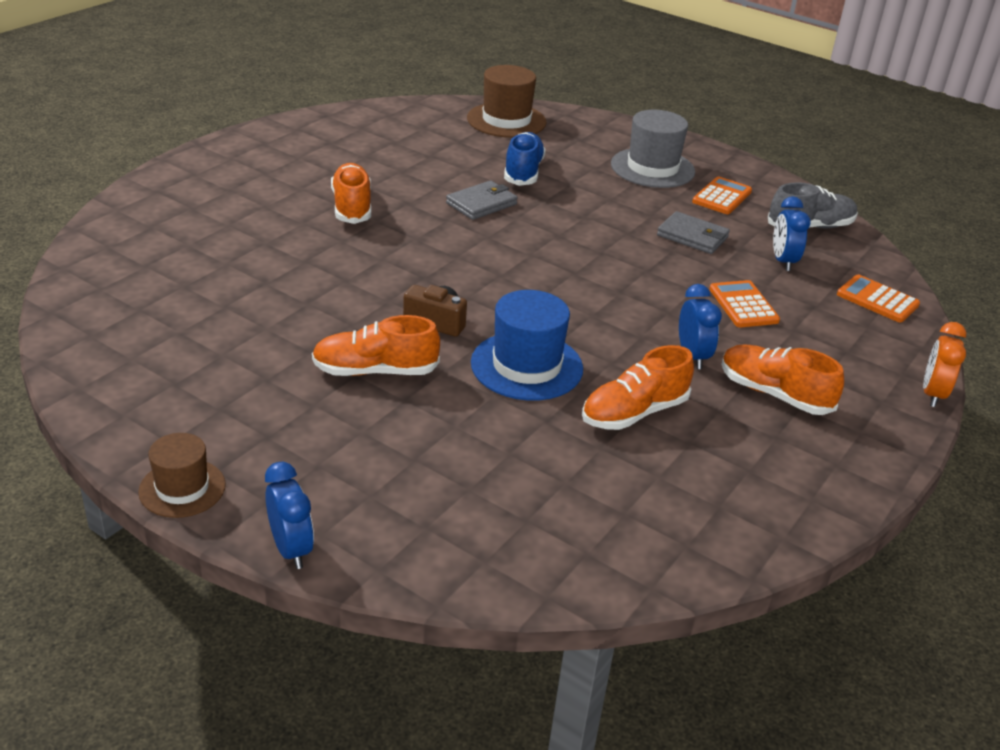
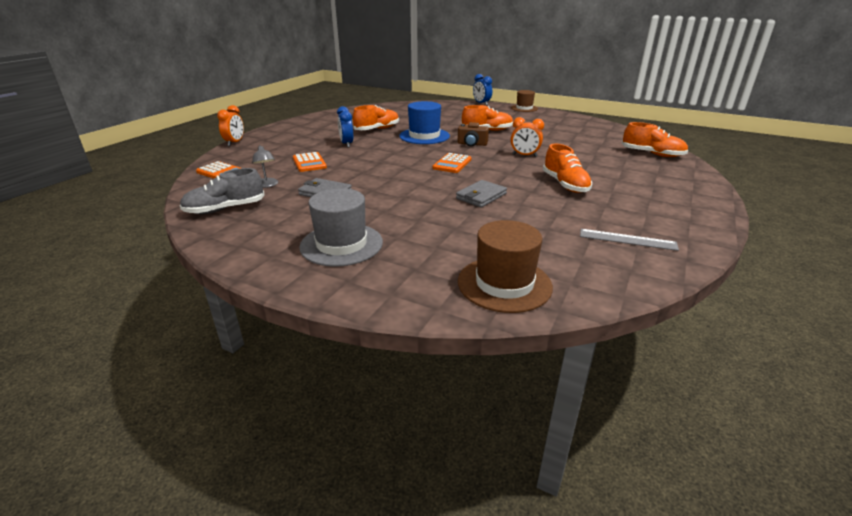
camera: 175 degrees right, 5 degrees down
(359, 136) = (627, 240): none -> grey ruler
(359, 274) = (524, 155): none -> orange clock
(523, 172) = (461, 224): blue shoe -> none
(721, 197) = (286, 224): orange calculator -> orange calculator (452, 164)
(774, 394) = (313, 137): orange shoe -> orange shoe (652, 154)
(783, 261) = (267, 185): blue clock -> grey lamp

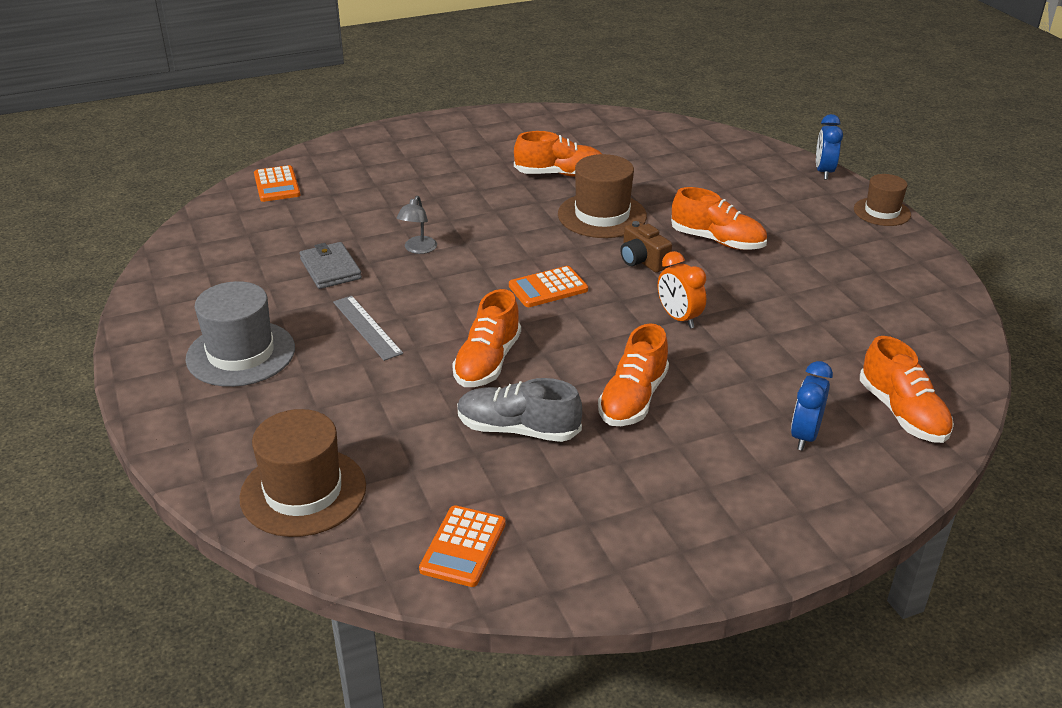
camera: 40 degrees right, 5 degrees up
(225, 209) = (210, 247): grey shoe -> grey shoe (518, 429)
(235, 143) = (355, 134): orange clock -> none
(267, 185) = (292, 228): grey lamp -> grey lamp (418, 249)
(309, 163) = (384, 208): orange calculator -> orange calculator (463, 547)
(346, 144) = (476, 190): blue clock -> blue clock (804, 436)
(424, 136) = (602, 215): blue hat -> brown hat
(481, 196) = (487, 362): grey wallet -> orange shoe
(627, 240) = (538, 524): grey ruler -> grey ruler (367, 327)

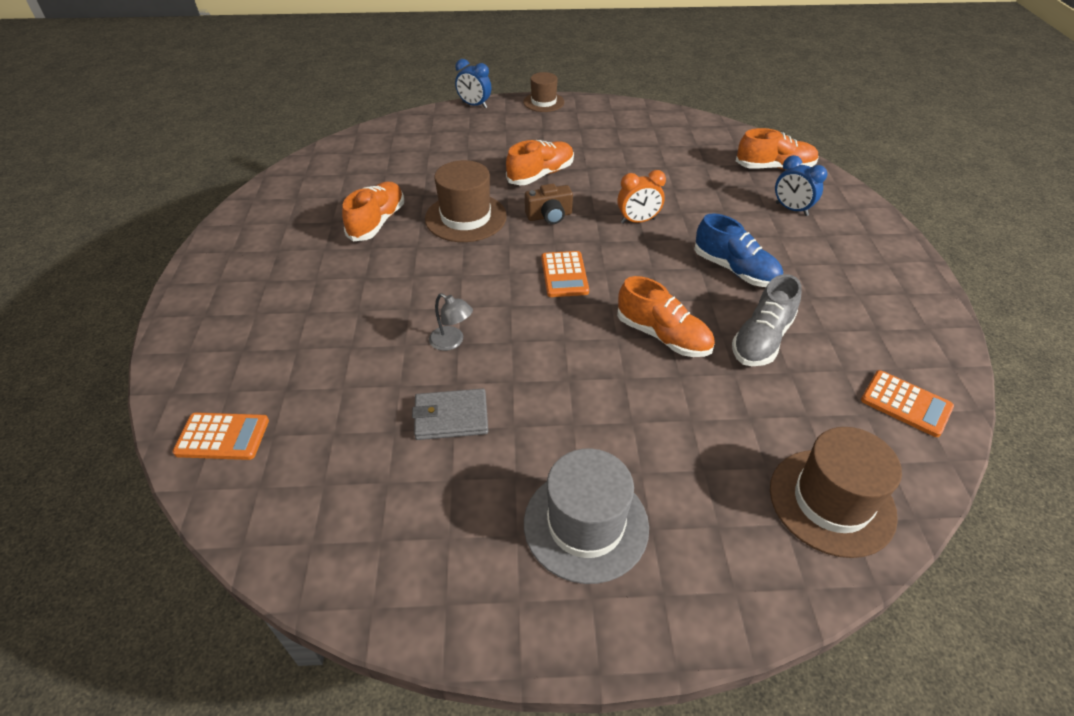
camera: 70 degrees left, 10 degrees up
(367, 327) = (577, 407): grey ruler -> none
(633, 399) = (735, 270): orange shoe -> blue shoe

